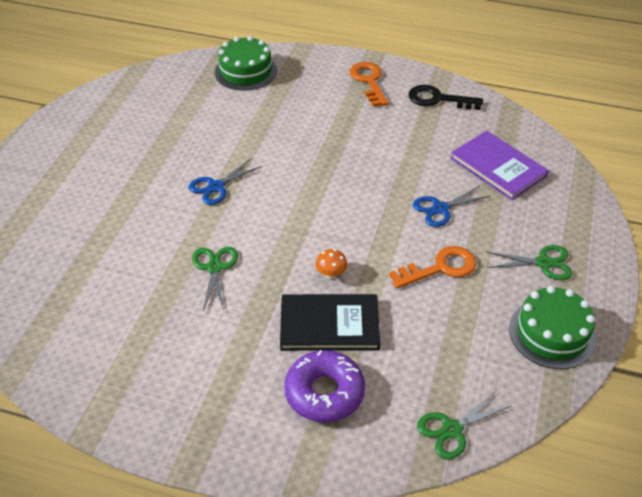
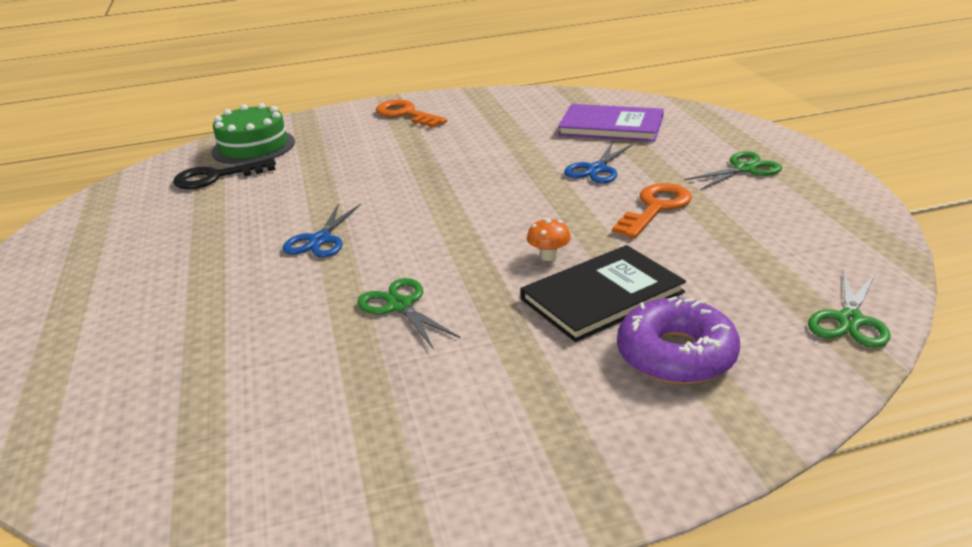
camera: 30 degrees left, 15 degrees down
(438, 99) = (493, 104): black key -> black key (217, 177)
(552, 333) = (825, 210): green cake -> none

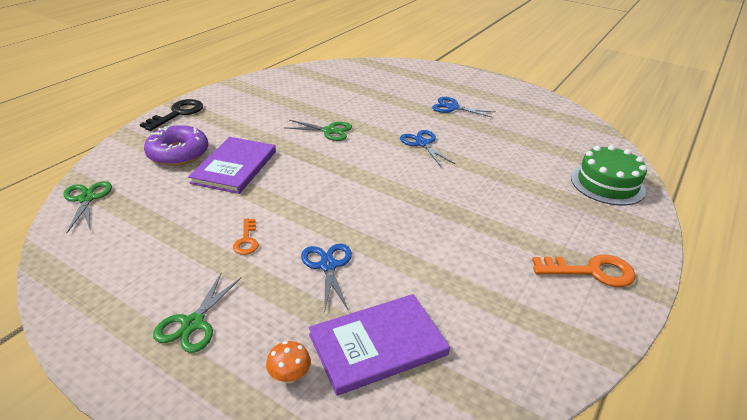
camera: 135 degrees right, 5 degrees up
(168, 277) = (452, 107): none -> blue scissors
(217, 177) = (565, 155): black key -> black key (178, 114)
(549, 256) = (285, 178): orange mushroom -> orange mushroom (289, 376)
(602, 296) = (235, 167): black book -> purple book
(655, 208) = (246, 240): orange key -> orange key, size x0.57

